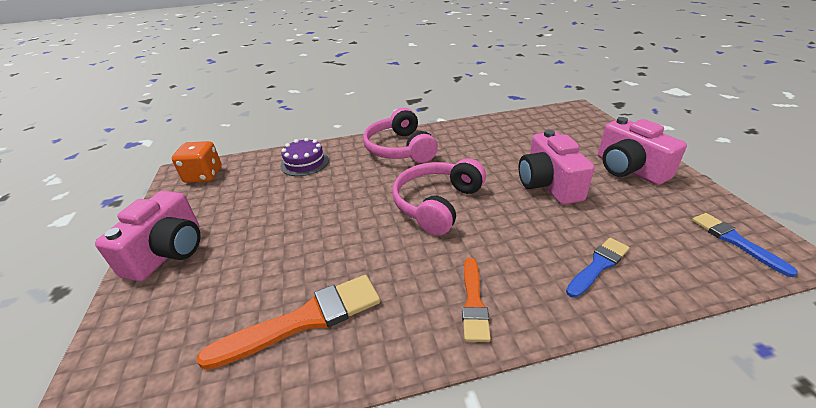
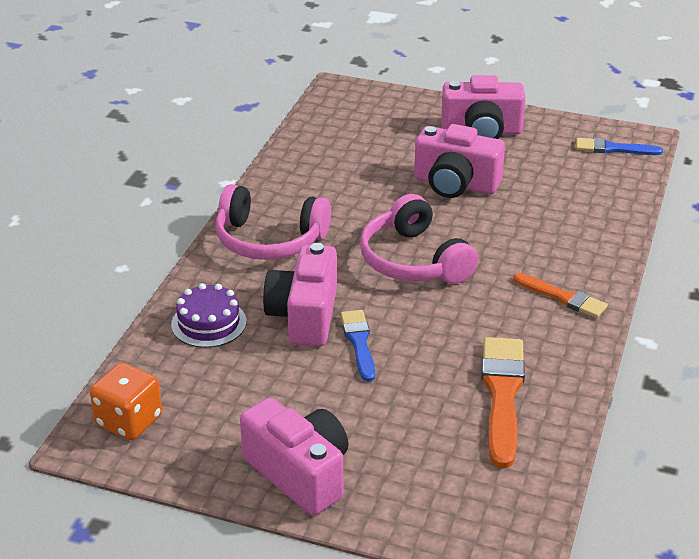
camera: 60 degrees left, 0 degrees up
(336, 188) = (304, 316): none -> pink camera
(598, 266) = (580, 220): blue brush -> blue brush (359, 342)

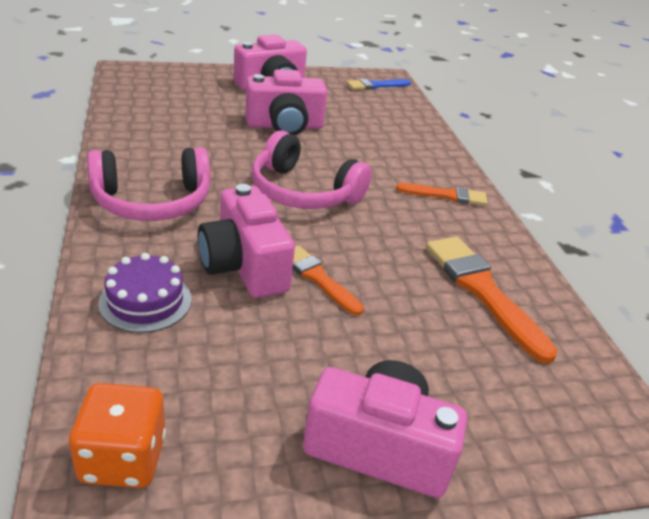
camera: 35 degrees left, 0 degrees up
(359, 342) = (318, 278): blue brush -> orange brush

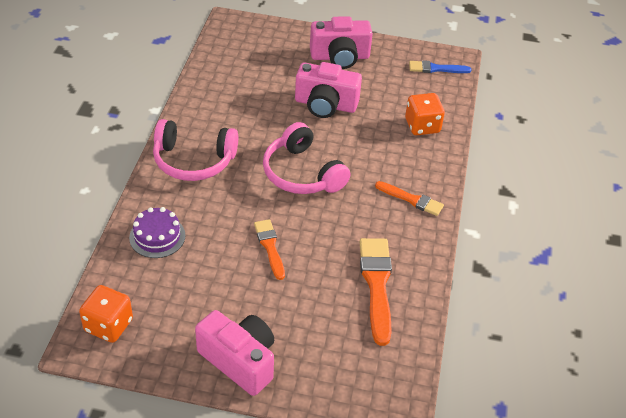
camera: 25 degrees right, 10 degrees up
(244, 266) = (227, 226): pink camera -> none
(401, 130) = (422, 126): none -> orange dice

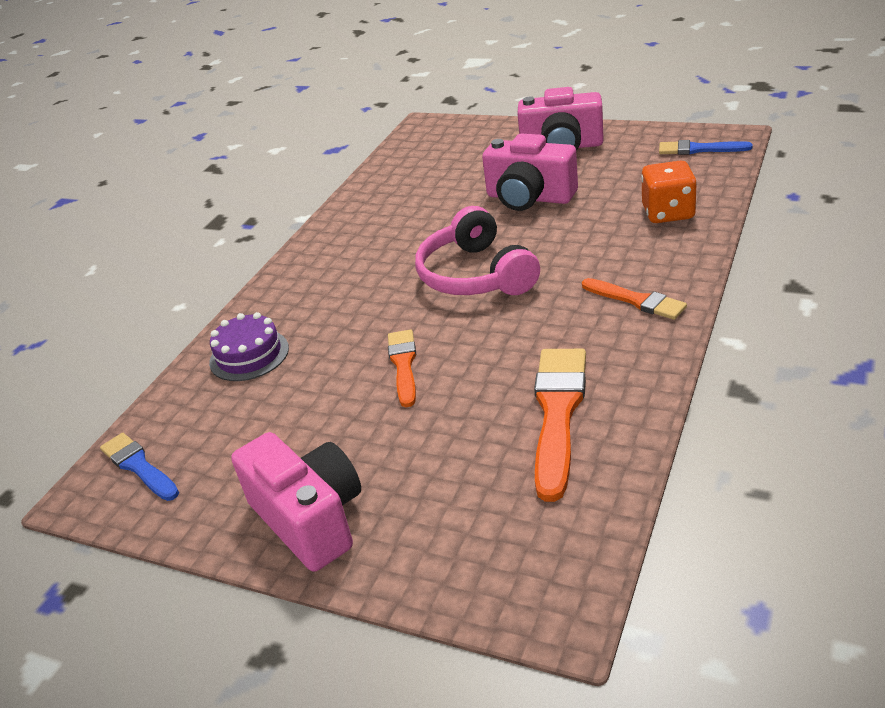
camera: 20 degrees right, 10 degrees down
(108, 325) = (138, 466): orange dice -> blue brush
(193, 160) = (330, 267): pink headphones -> none

